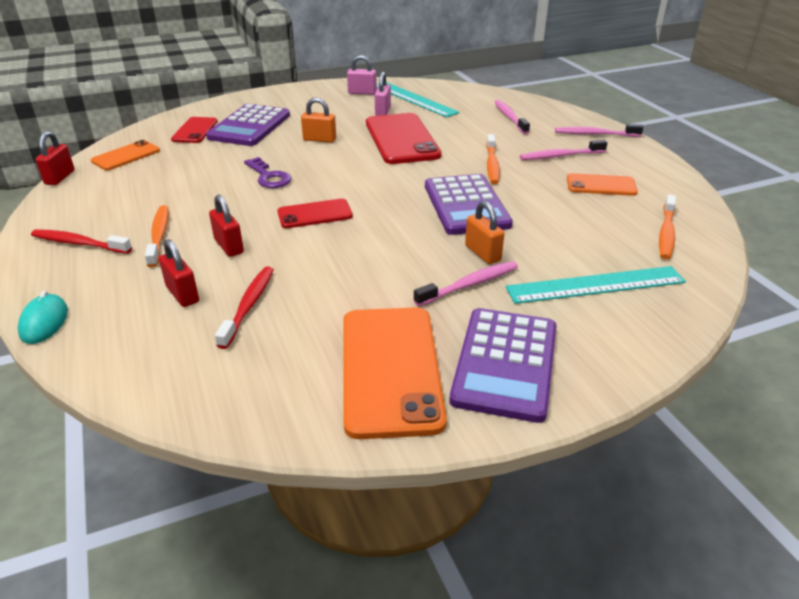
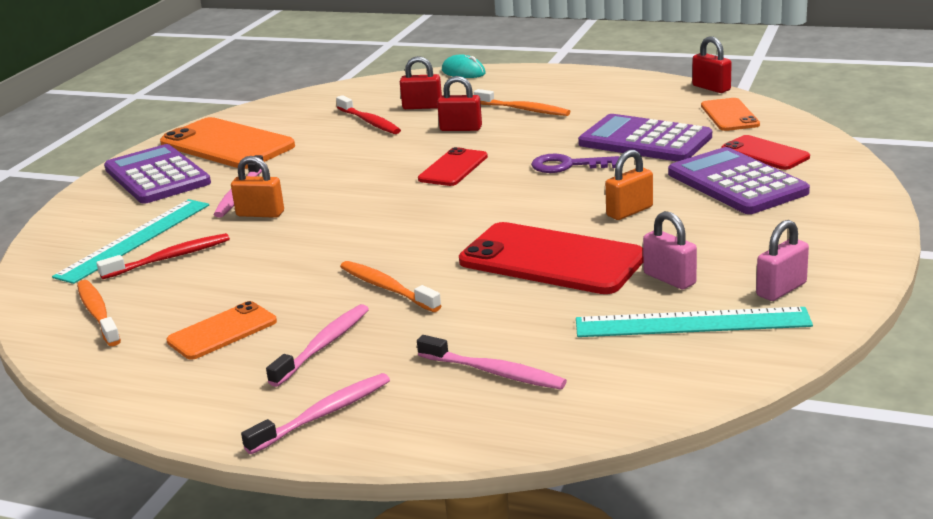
camera: 135 degrees right, 10 degrees down
(79, 243) = (558, 86): red toothbrush -> red toothbrush (169, 258)
(466, 205) = (338, 237): purple calculator -> purple calculator (645, 140)

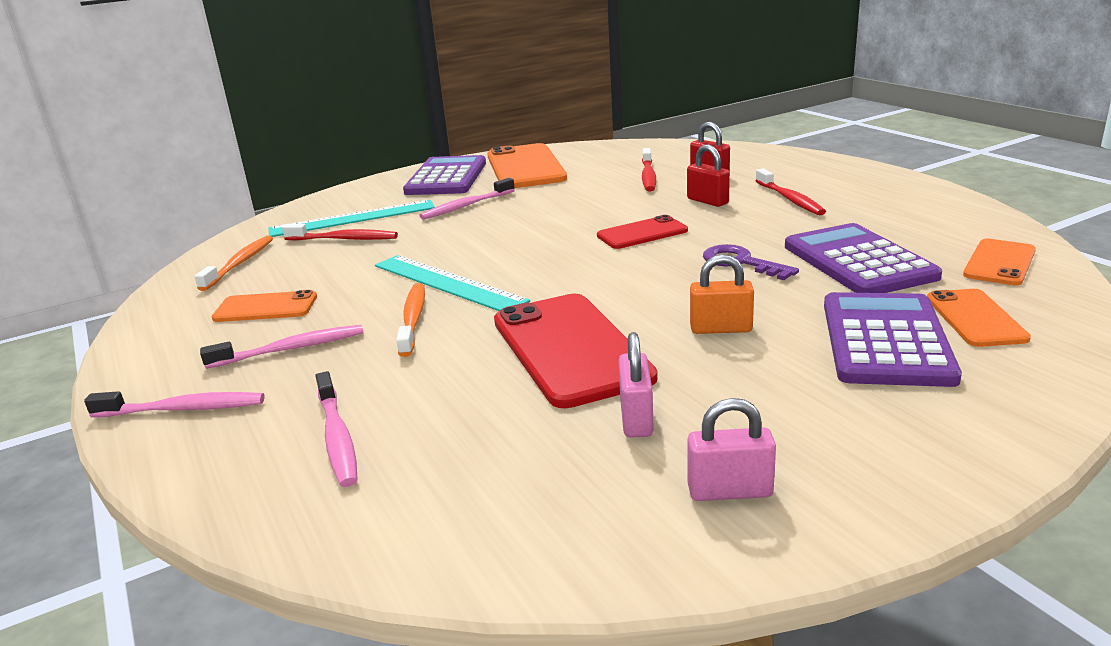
camera: 40 degrees right, 0 degrees up
(260, 214) = (450, 225): orange padlock -> none
(463, 72) = (793, 154): turquoise mouse -> none
(523, 110) = (789, 199): orange toothbrush -> red toothbrush
(692, 323) = (572, 481): turquoise ruler -> turquoise ruler (447, 283)
(711, 88) = (1024, 228): red padlock -> none
(765, 153) = (975, 318): red phone -> orange phone

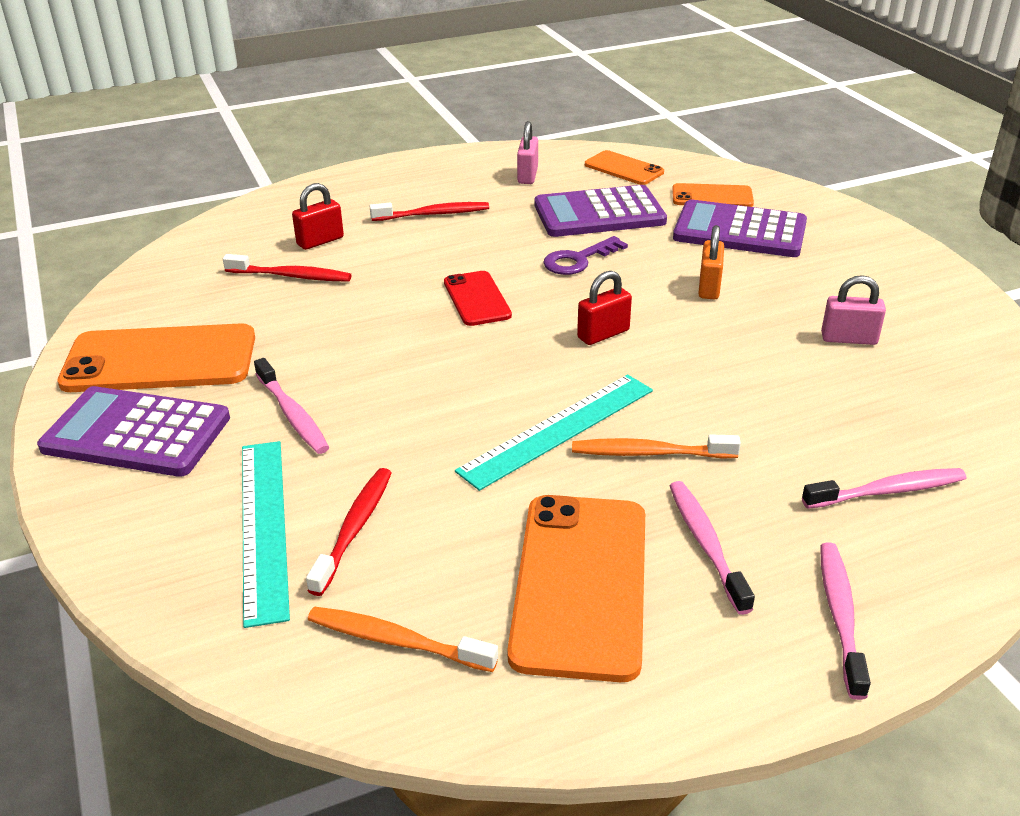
camera: 85 degrees left, 10 degrees up
(265, 308) = (580, 584): orange phone -> orange phone, size x1.82
(570, 349) = (733, 360): red phone -> none
(707, 201) = (406, 253): red padlock -> red padlock (603, 334)
(730, 491) = (933, 315): pink padlock -> pink padlock (527, 176)

